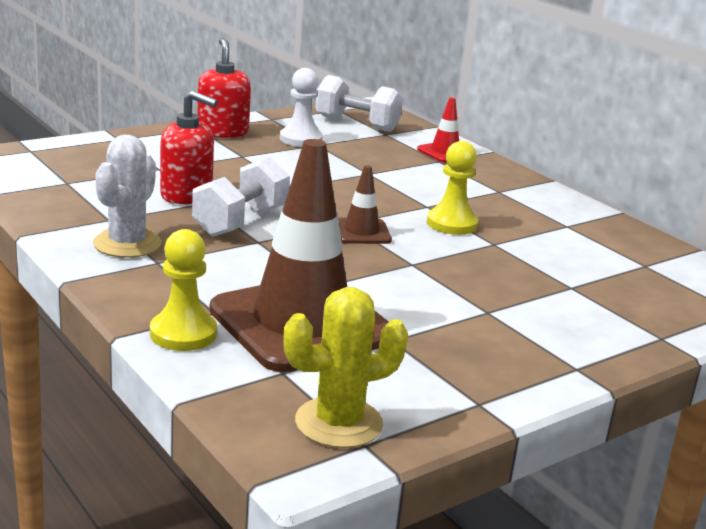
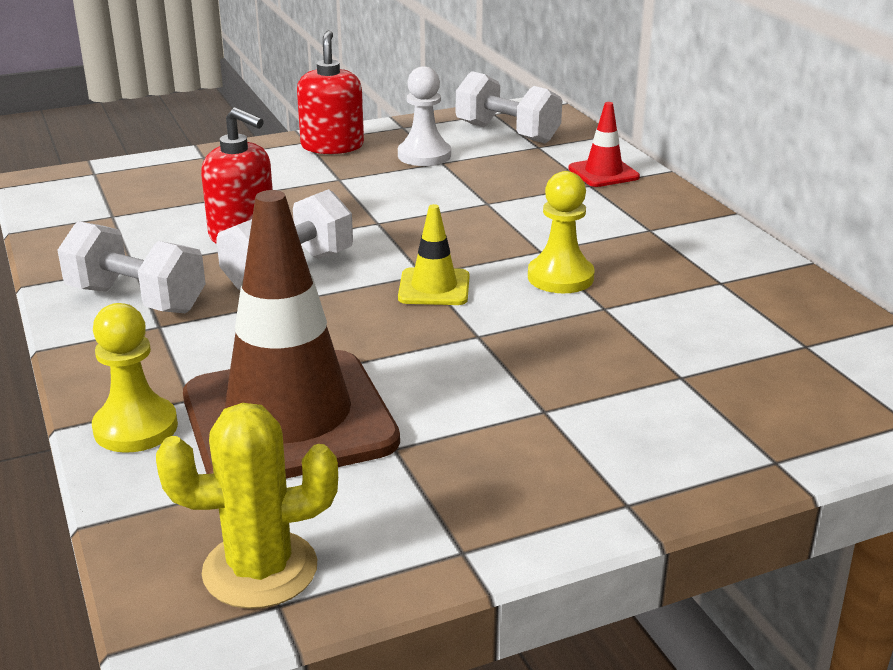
camera: 15 degrees right, 5 degrees up
(127, 244) = (136, 300): white cactus -> white dumbbell
(361, 232) = (434, 287): brown traffic cone -> yellow traffic cone

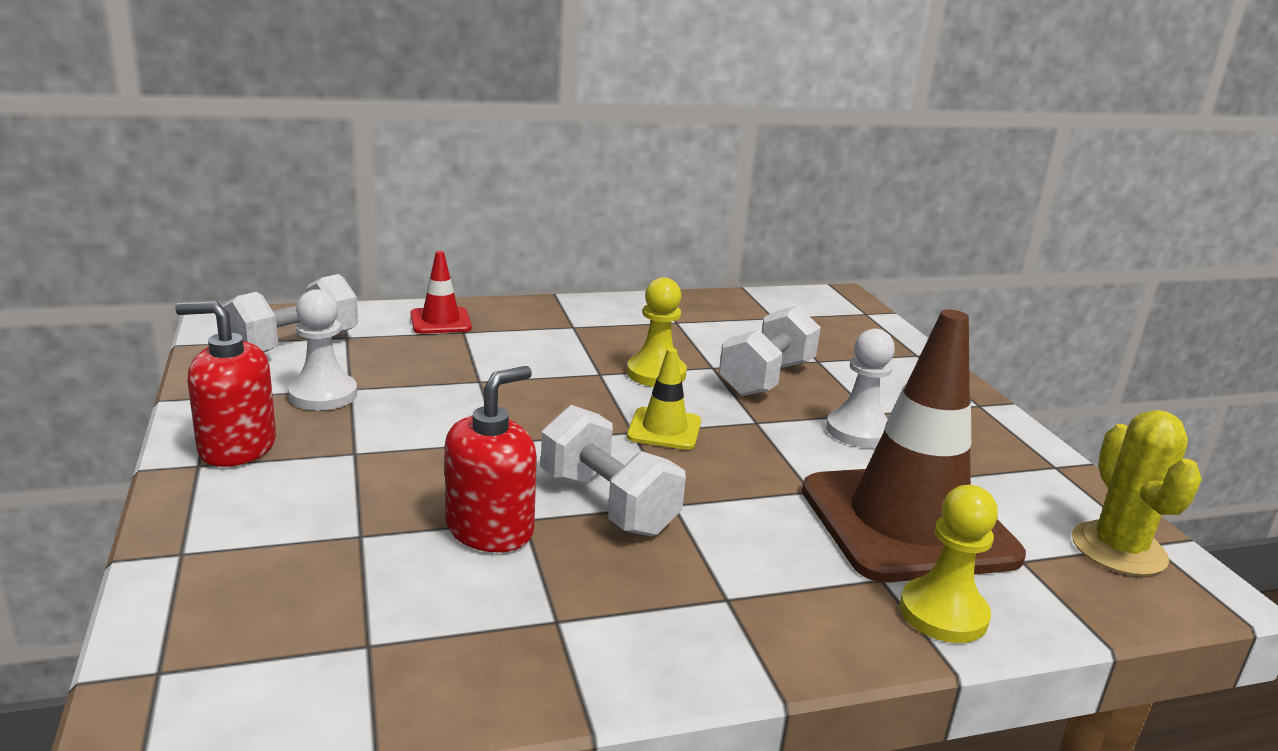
camera: 85 degrees left, 5 degrees down
(136, 300) = (659, 616): white dumbbell -> white dumbbell (766, 378)
(488, 398) = (858, 431): none -> white pawn

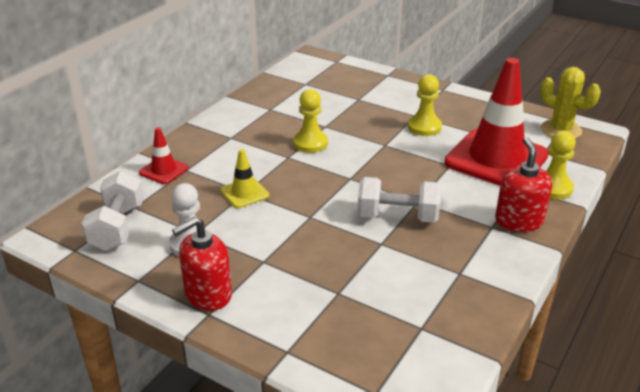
camera: 40 degrees left, 10 degrees up
(490, 529) = (378, 256): red soap dispenser -> red soap dispenser (519, 221)
(664, 429) = (360, 169): yellow traffic cone -> yellow traffic cone (244, 193)
(766, 378) = (355, 120): white dumbbell -> none
(858, 431) = (424, 127): white pawn -> yellow pawn
(907, 523) = (496, 159): brown traffic cone -> red traffic cone

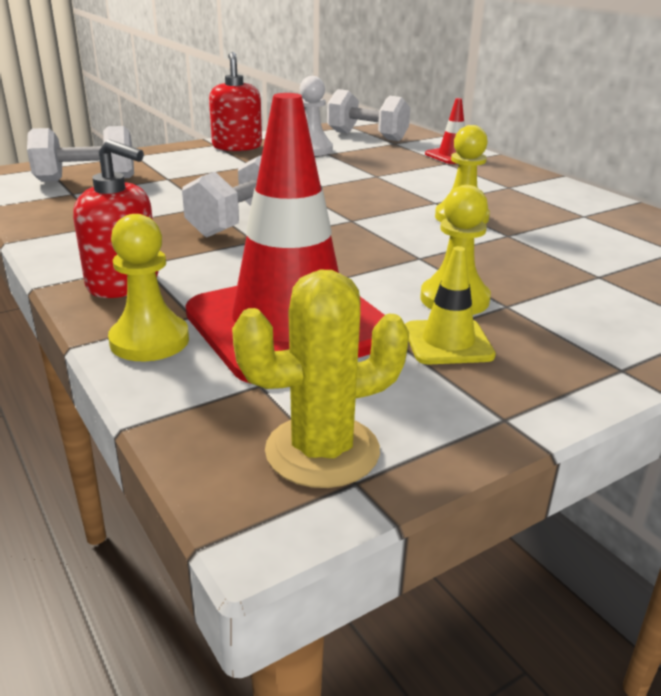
camera: 115 degrees right, 5 degrees down
(244, 193) = (374, 174): yellow traffic cone -> yellow traffic cone (448, 342)
(385, 339) = (86, 179): none -> white dumbbell

